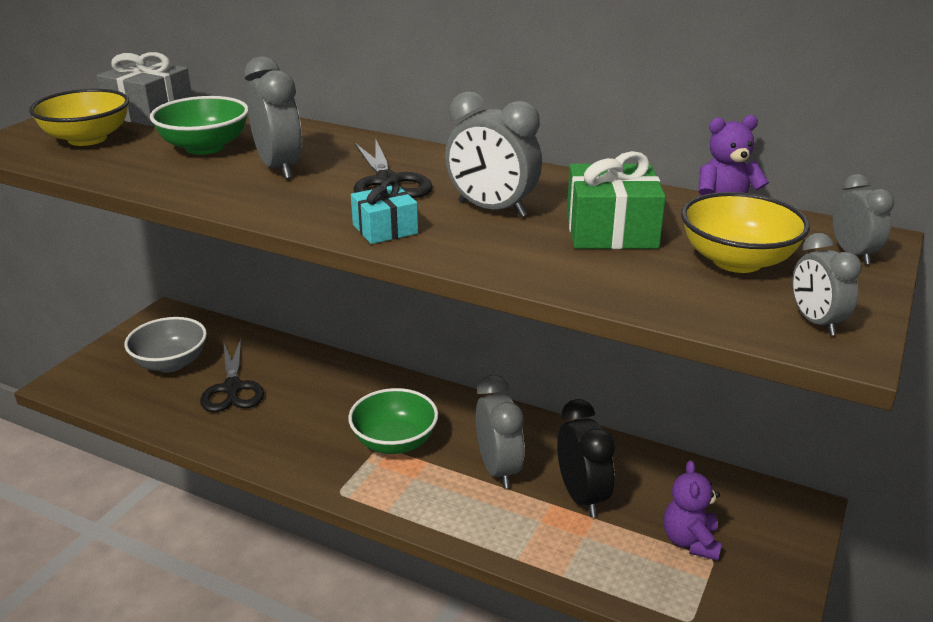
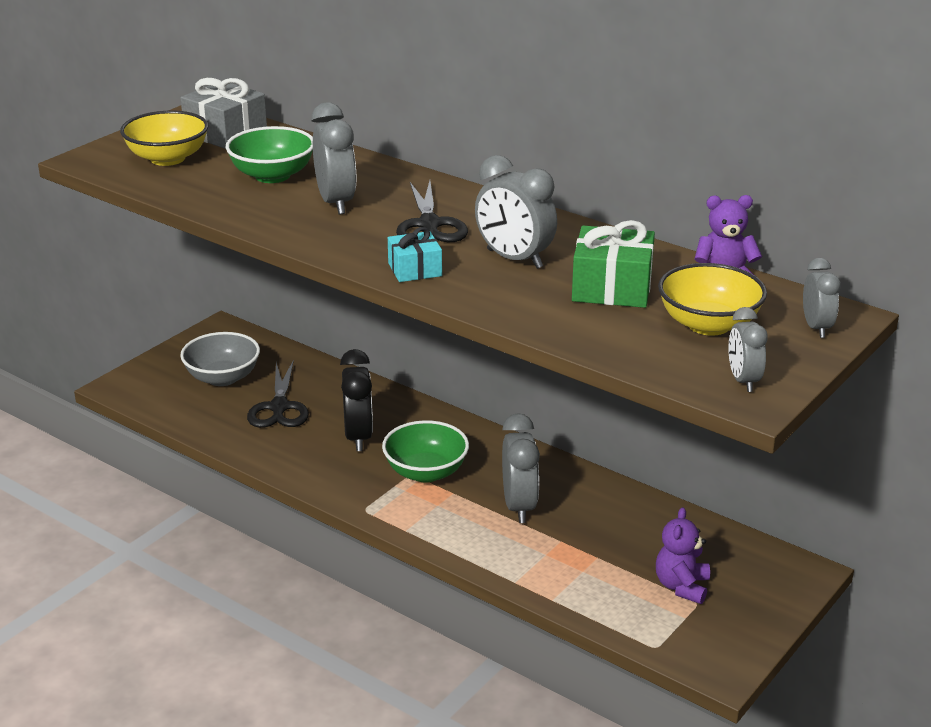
camera: 10 degrees right, 0 degrees up
(581, 497) = (591, 538): black clock -> black clock (358, 437)

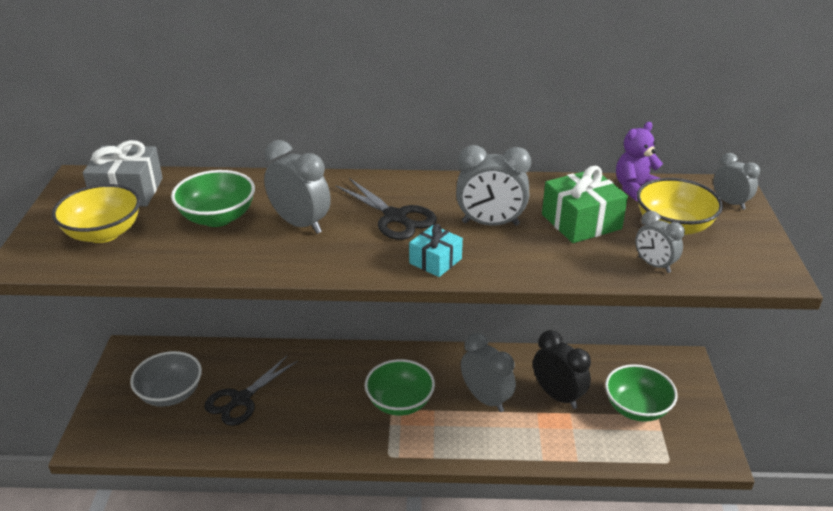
camera: 35 degrees left, 5 degrees up
(279, 407) = (241, 399): black scissors -> black scissors turned 75 degrees clockwise
(358, 437) = (325, 397): black clock -> black clock (557, 396)
(682, 586) = (636, 408): purple teddy bear -> green bowl
(743, 381) = (750, 261): grey clock -> grey clock (654, 265)

